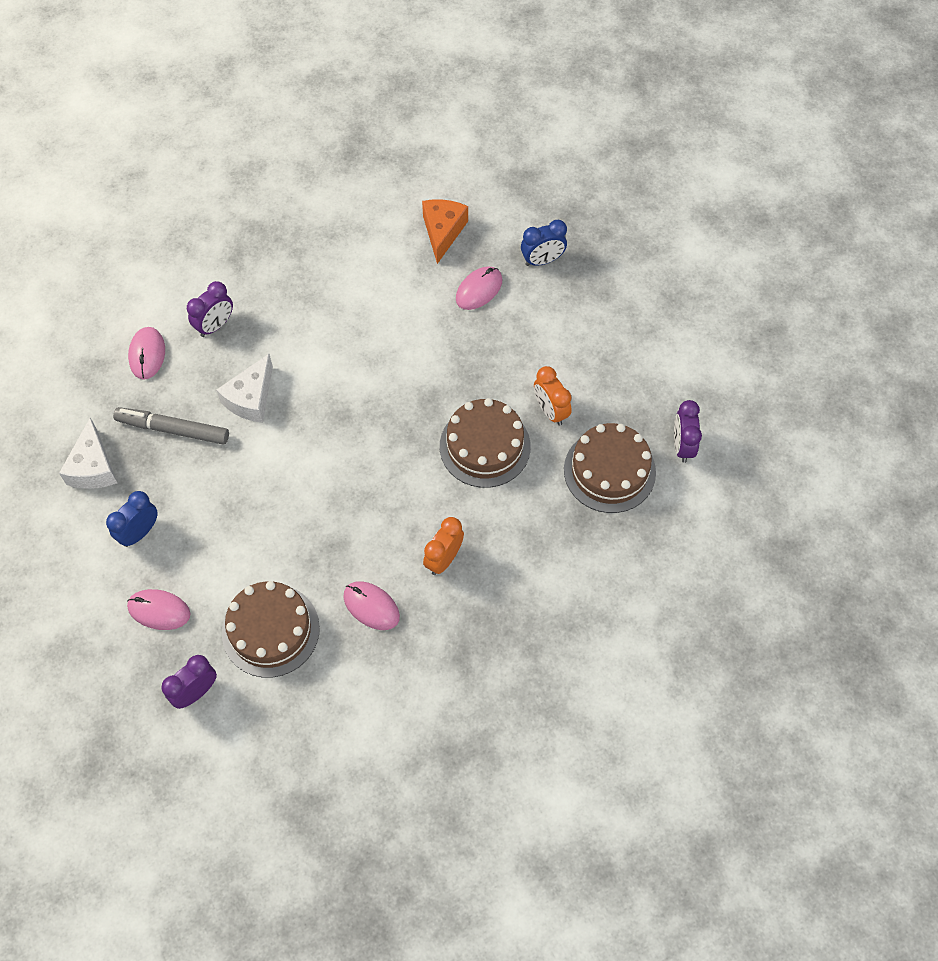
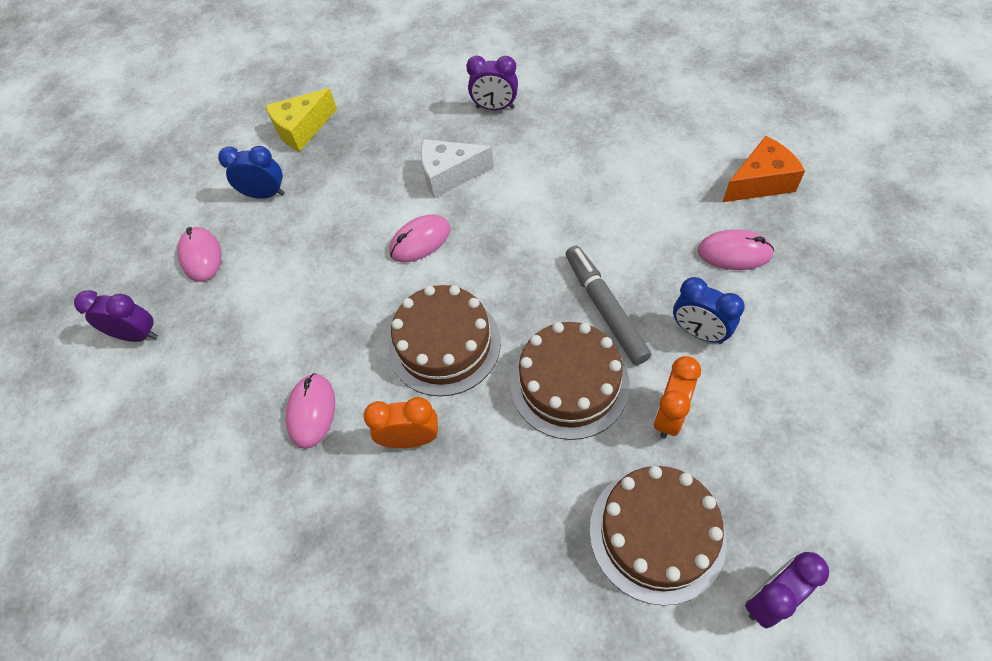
camera: 60 degrees right, 5 degrees down
(93, 467) = (302, 129): white cheese -> yellow cheese
(147, 354) = (429, 90): pink mouse -> pink mouse (420, 241)
(173, 429) = (376, 149): grey marker -> grey marker (605, 308)
(270, 630) = (232, 347): brown cake -> brown cake (444, 344)
(542, 260) = (831, 280): blue clock -> blue clock (699, 332)

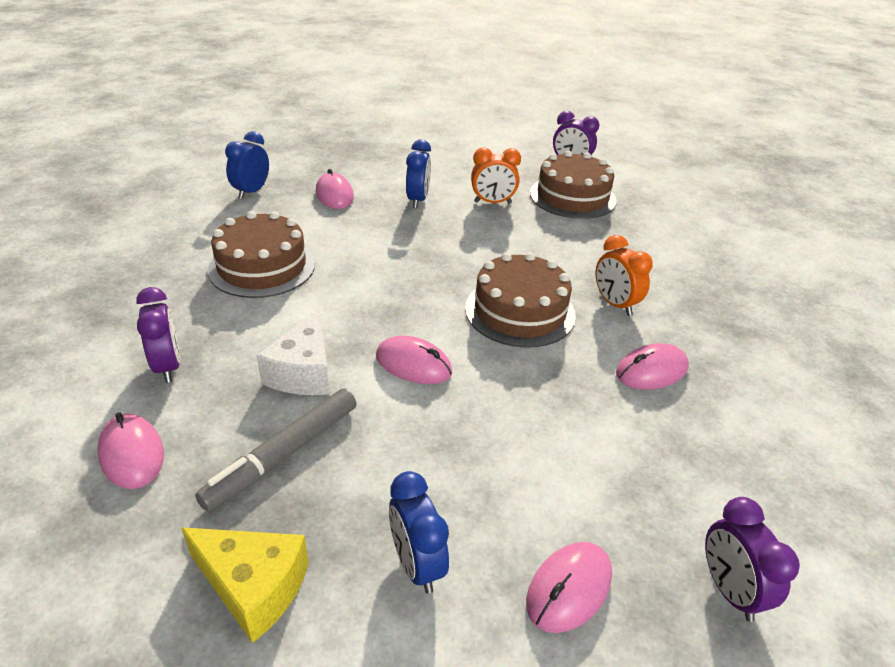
camera: 125 degrees left, 20 degrees down
(423, 90) = (131, 454): none -> pink mouse
(449, 175) = (303, 371): white cheese -> white cheese turned 45 degrees clockwise
(569, 384) = (502, 243): brown cake -> brown cake (262, 266)
(605, 308) = (423, 239): grey marker -> grey marker (283, 455)
(760, 182) = (251, 192): orange cheese -> blue clock

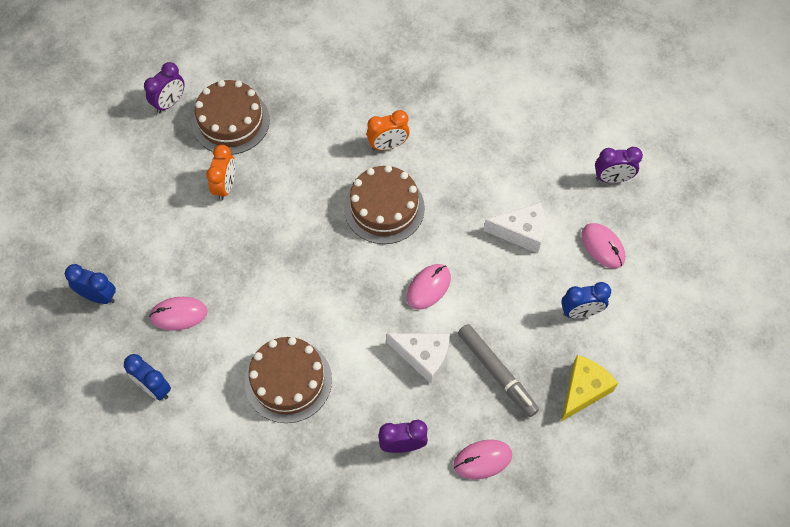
camera: 75 degrees left, 25 degrees up
(418, 200) = (206, 245): blue clock -> blue clock (98, 296)
(546, 459) = (521, 232): none -> white cheese
(651, 371) = (459, 150): pink mouse -> none

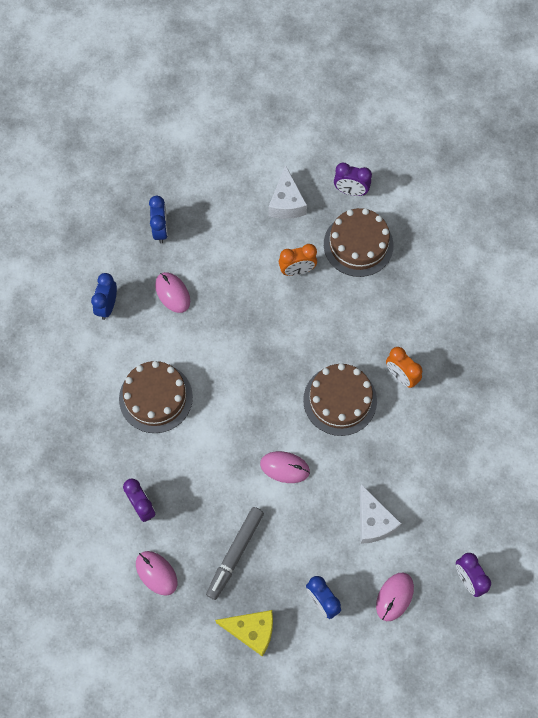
camera: 65 degrees right, 5 degrees up
(424, 357) = (222, 490): white cheese -> white cheese (286, 203)

